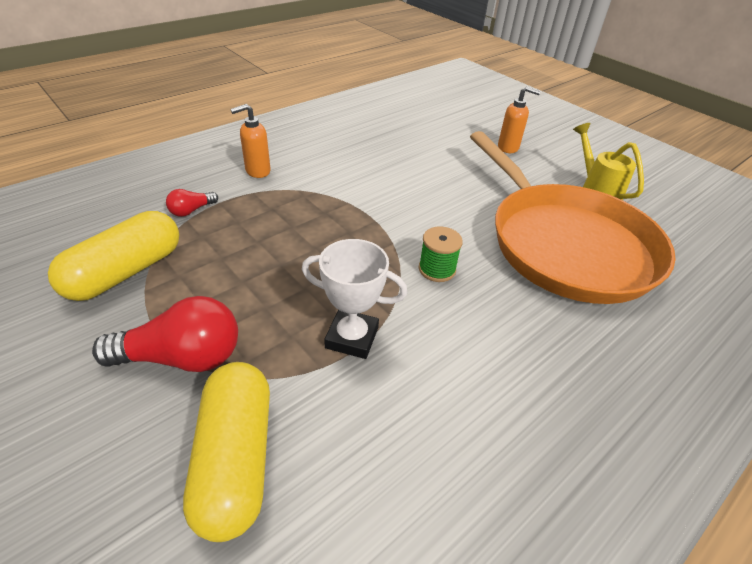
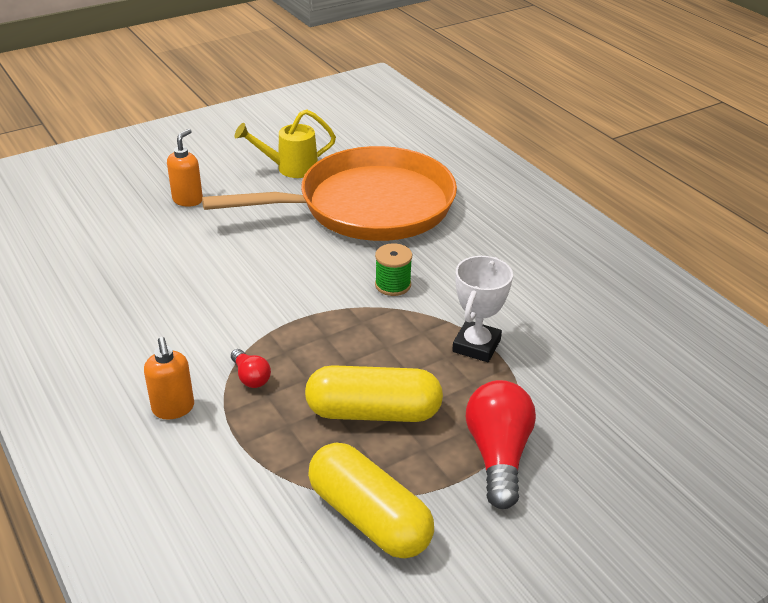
camera: 80 degrees left, 5 degrees down
(191, 211) = (254, 469): red light bulb -> red light bulb (250, 377)
(235, 459) = (597, 415): yellow capsule -> yellow capsule (373, 412)

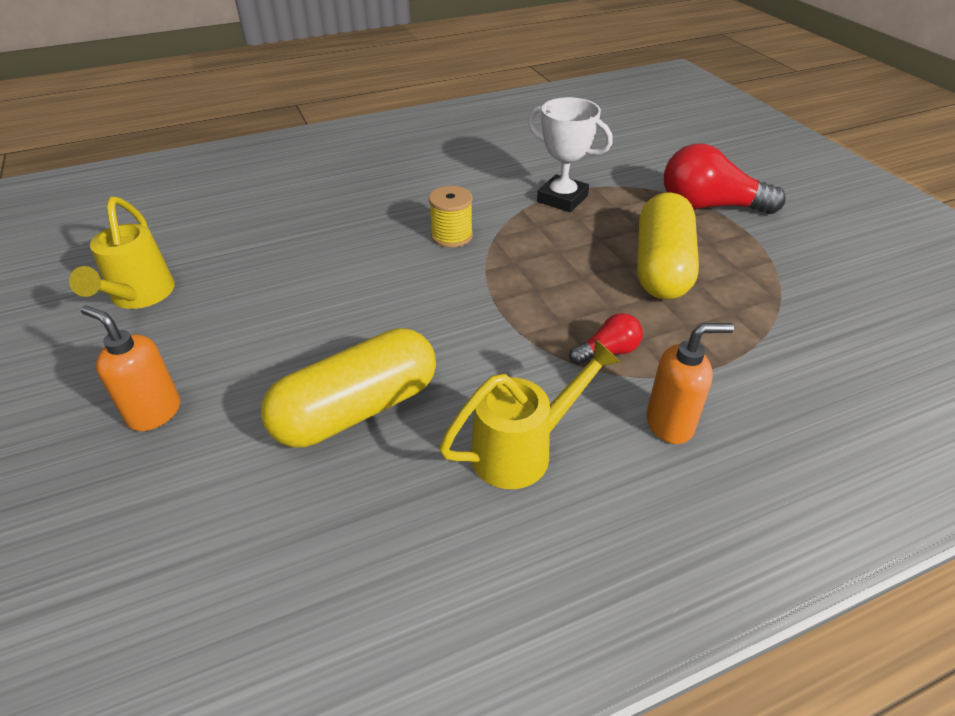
camera: 80 degrees left, 5 degrees up
(152, 339) = (523, 450): none -> yellow watering can
(368, 206) = (281, 239): orange pan -> none
(369, 517) = (804, 281): yellow capsule -> yellow capsule (357, 409)
(393, 285) = (451, 236): green spool -> yellow spool

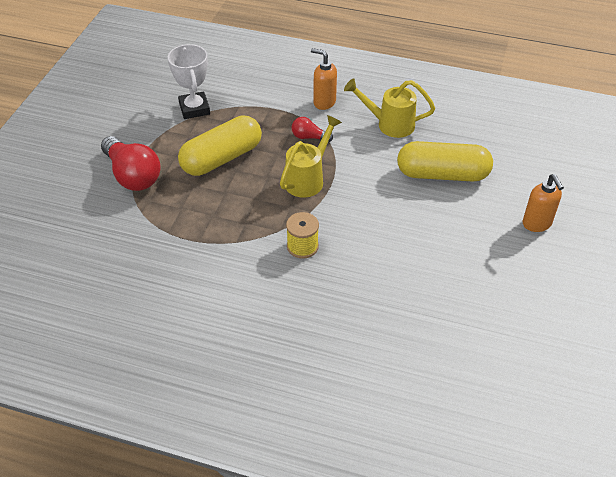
camera: 140 degrees left, 5 degrees up
(139, 297) = (525, 311): yellow watering can -> yellow watering can (308, 178)
(562, 199) = (201, 234): white trophy -> white trophy (194, 108)

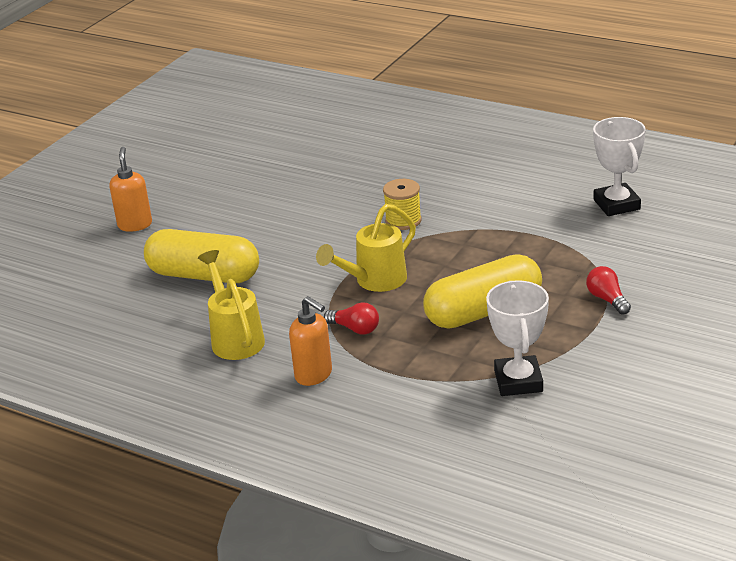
camera: 165 degrees left, 15 degrees down
(113, 282) = (616, 204): none -> white trophy
(132, 175) = (607, 299): red light bulb -> red light bulb, size x0.50
(389, 124) = (235, 337): yellow watering can -> yellow watering can turned 135 degrees counterclockwise

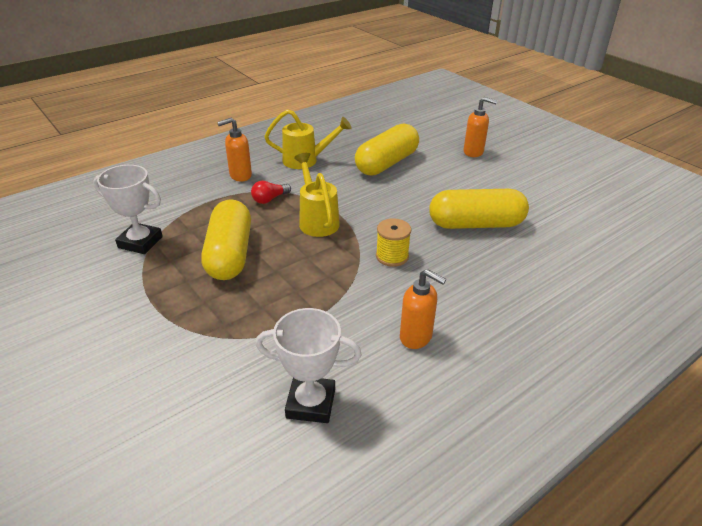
camera: 110 degrees right, 5 degrees up
(308, 191) = (476, 224): none -> yellow capsule
(504, 183) = (416, 337): none -> orange soap dispenser
(607, 299) = (172, 322): red light bulb -> none

